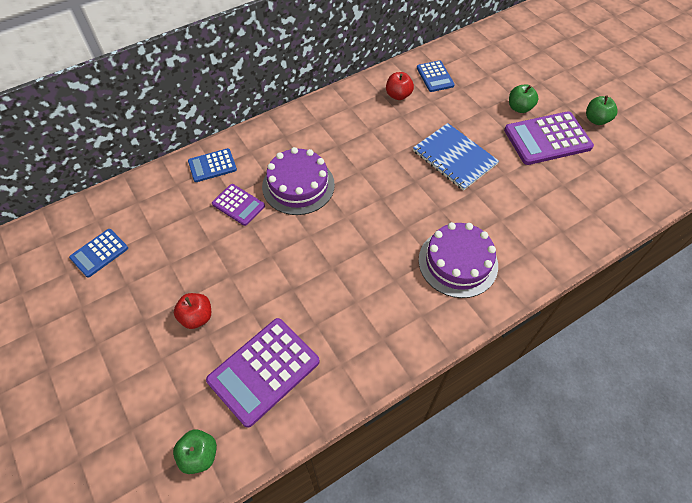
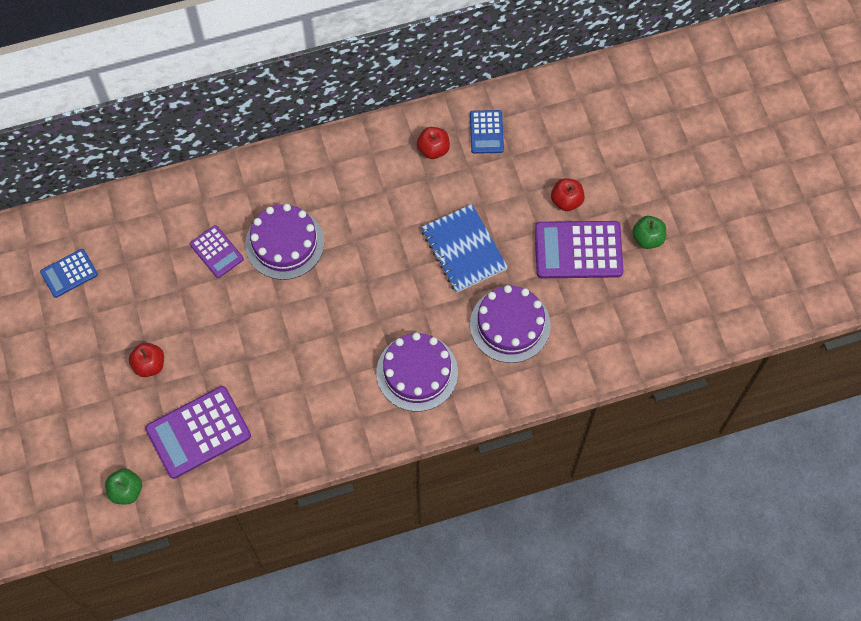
camera: 15 degrees right, 10 degrees up
(212, 165) = (200, 196): blue calculator -> none
(519, 108) = (566, 201): green apple -> red apple
(521, 205) = (510, 325): none -> purple cake

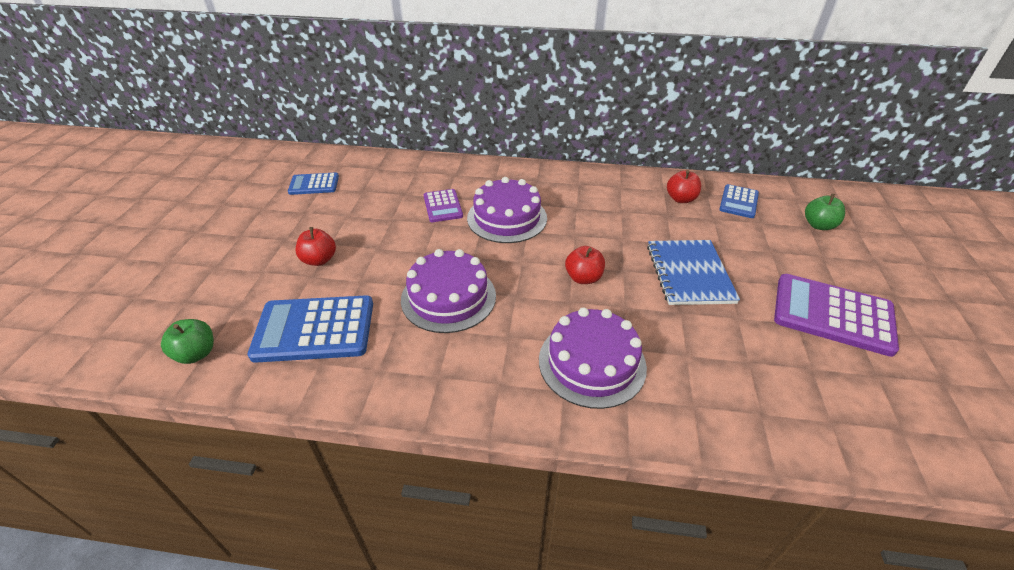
camera: 25 degrees right, 25 degrees down
(198, 432) = (314, 329): purple calculator -> blue calculator
(510, 325) = (728, 356): purple cake -> purple cake (448, 297)
(566, 201) = (821, 270): red apple -> red apple (583, 278)
(647, 238) = (931, 331): green apple -> green apple (818, 225)

